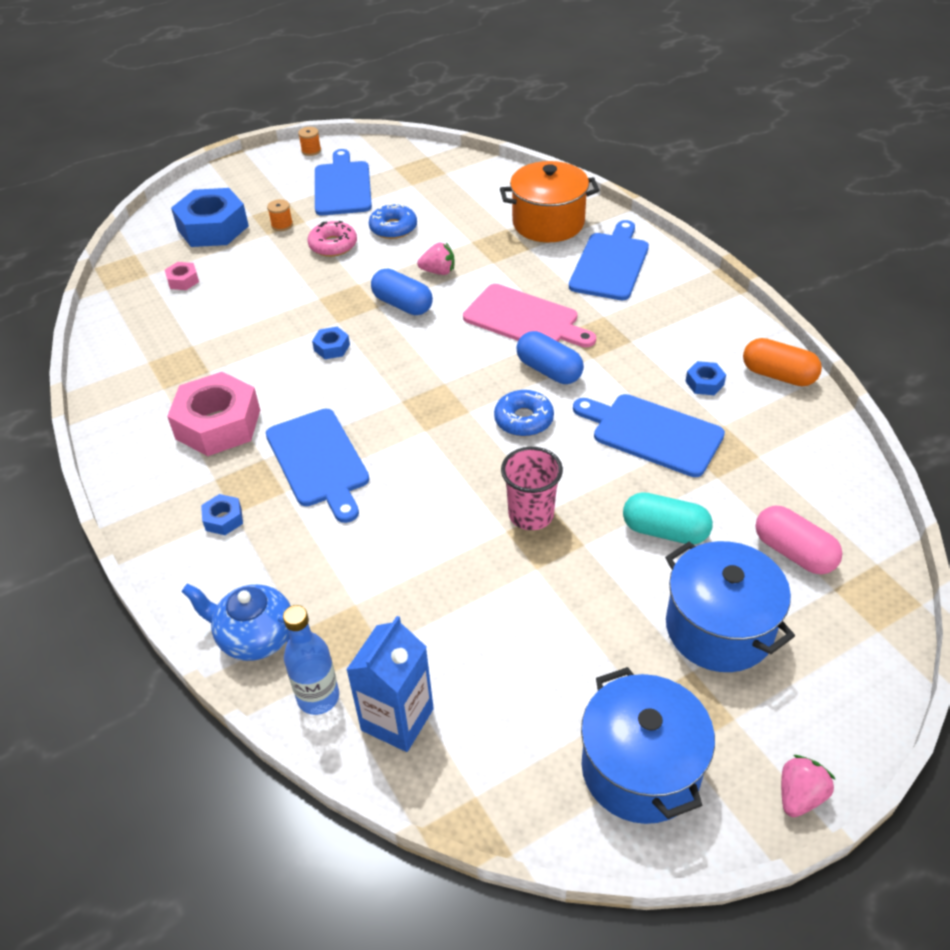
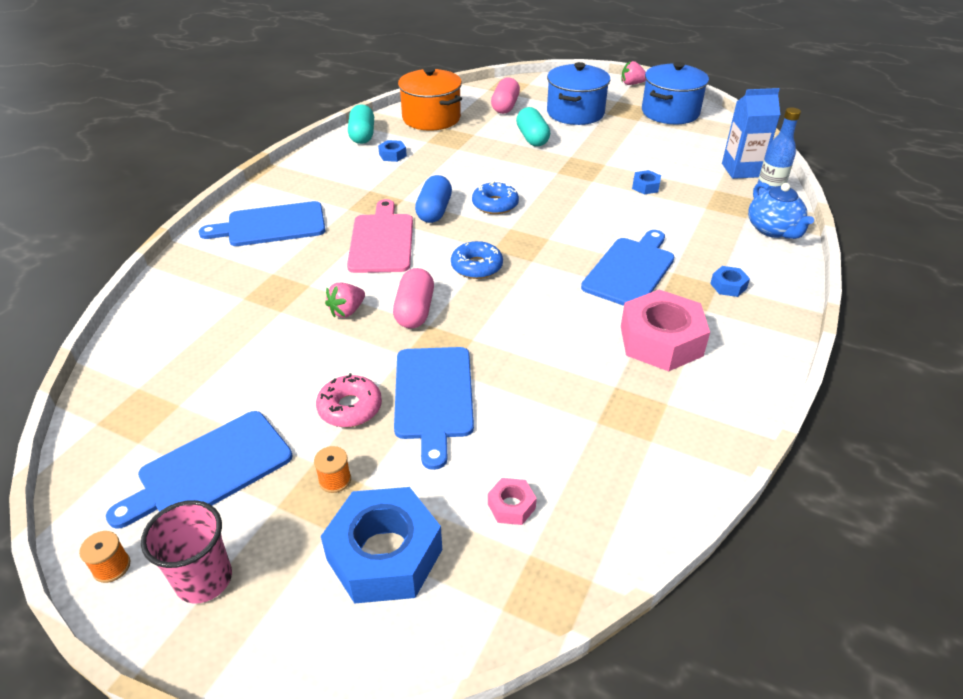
camera: 125 degrees left, 5 degrees down
(332, 347) = (509, 325): blue nut -> blue nut (645, 186)
(393, 228) = (286, 376): blue donut -> blue donut (476, 266)
(402, 304) = (415, 311): blue capsule -> pink capsule
(438, 271) = (347, 311): pink strawberry -> pink strawberry turned 105 degrees counterclockwise
(531, 514) = (571, 177): pink cup -> pink cup (204, 579)
(548, 223) = (220, 277): orange pot -> orange pot (431, 118)
(652, 434) = (459, 159): blue cutting board -> blue cutting board (434, 396)
(778, 375) = (362, 135): orange capsule -> turquoise capsule

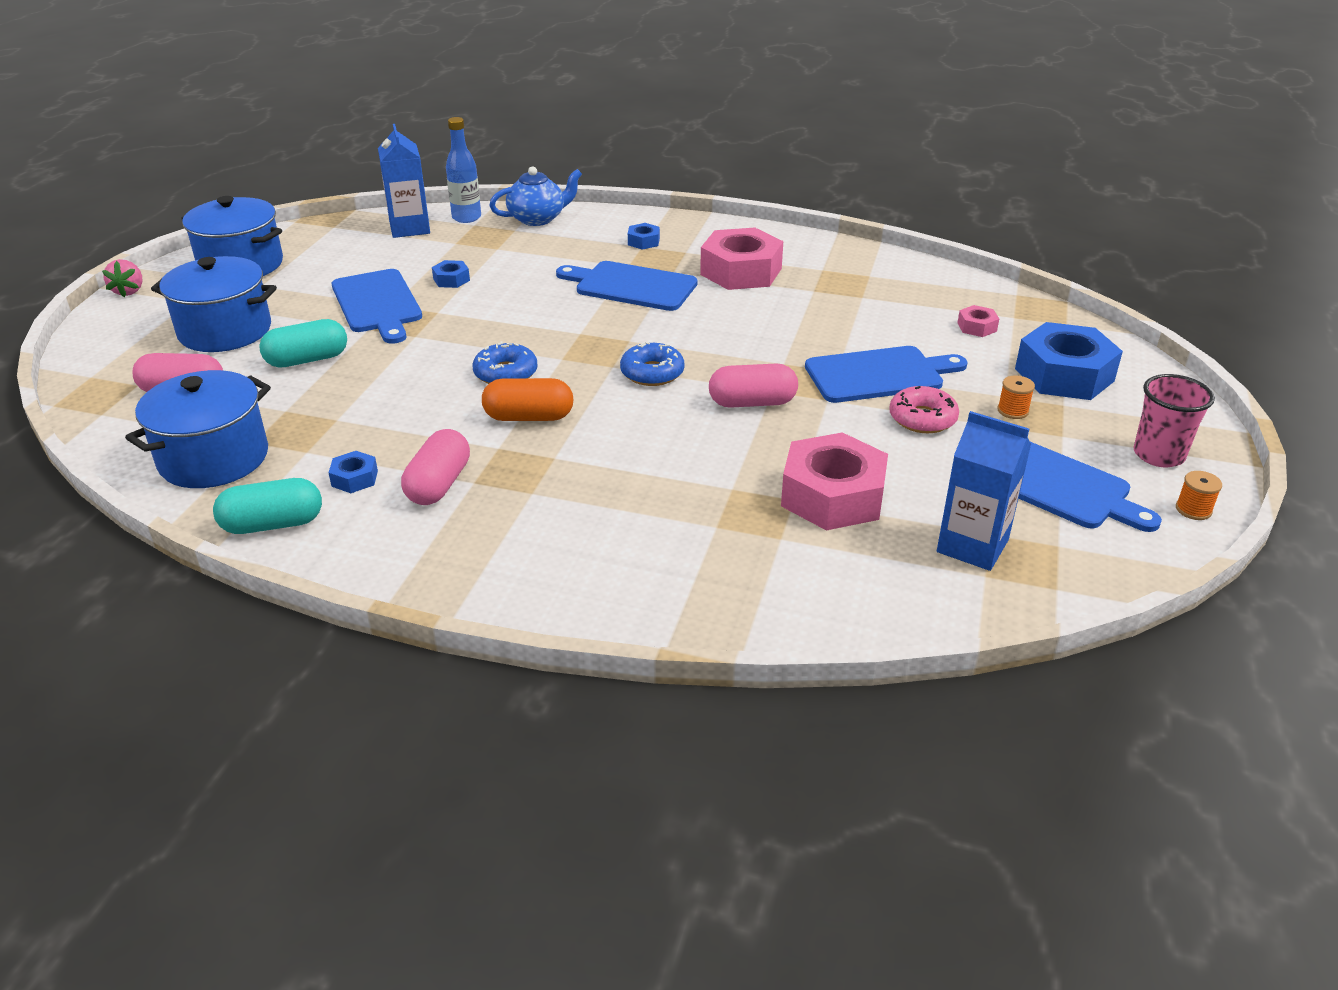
camera: 100 degrees left, 5 degrees down
(172, 390) = (972, 546): none -> blue carton
(272, 225) = (594, 558): blue cutting board -> blue cutting board (378, 304)
(273, 330) = (832, 496): none -> pink nut
(347, 311) = (772, 448): pink strawberry -> none
(373, 179) = (439, 484): none -> pink capsule
(381, 240) = (613, 448): pink cutting board -> none
(431, 118) = (214, 458): orange pot -> blue pot
(434, 211) = (529, 417): blue capsule -> orange capsule

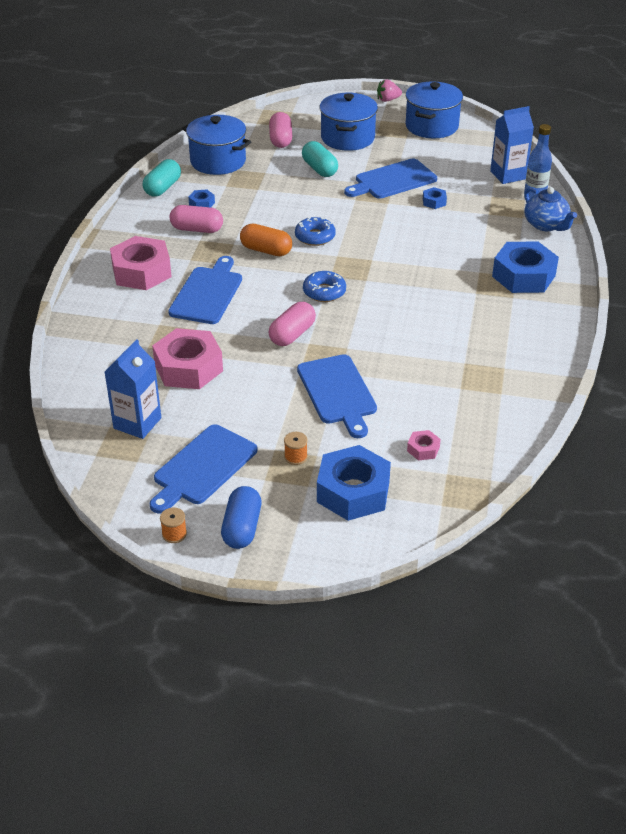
camera: 85 degrees right, 5 degrees up
(273, 524) = (162, 188): turquoise capsule -> turquoise capsule turned 45 degrees clockwise
(529, 417) = (266, 250): orange capsule -> orange capsule turned 60 degrees counterclockwise
(631, 286) = (446, 275): blue cutting board -> blue cutting board (207, 293)
(643, 241) = (523, 276): blue nut -> blue nut, size x2.26
(741, 271) = (486, 325): pink nut -> pink nut (141, 272)
(752, 403) = (292, 334): pink capsule -> pink capsule turned 45 degrees clockwise
(922, 418) = (280, 410): pink donut -> none
(1158, 455) = (242, 528): pink cup -> blue capsule

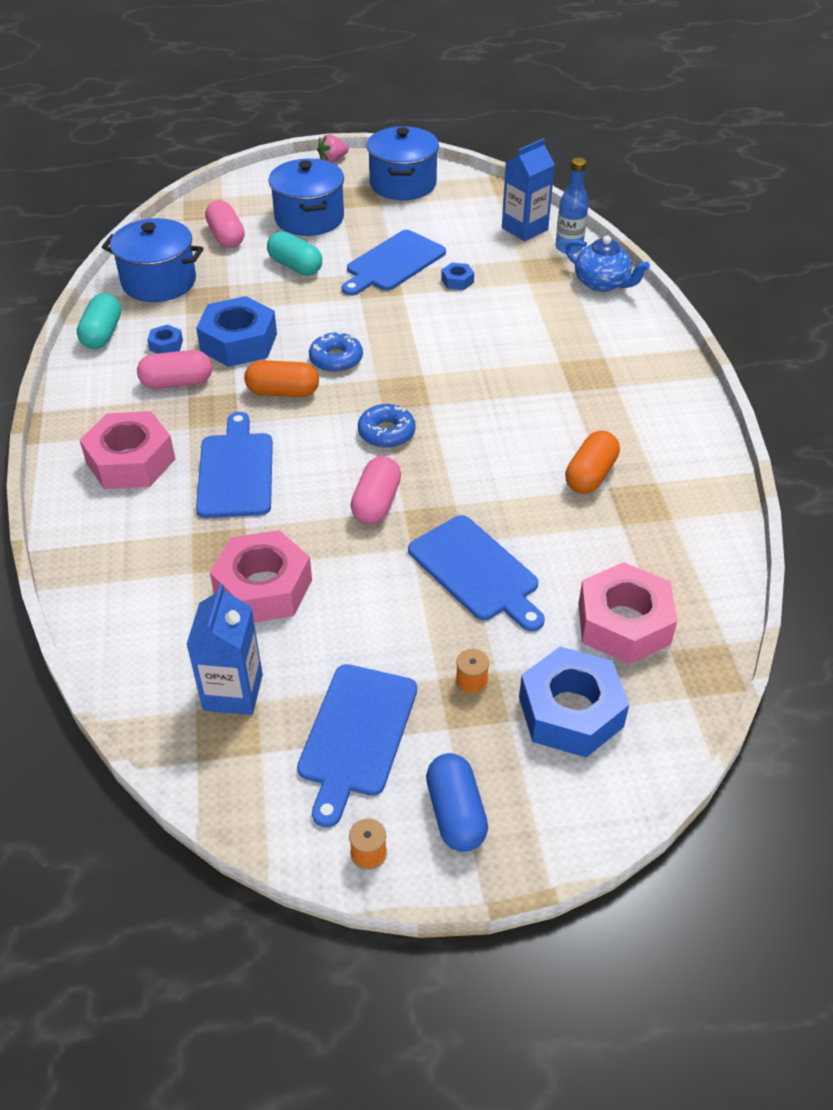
camera: 20 degrees left, 5 degrees up
(423, 449) = (623, 623): pink nut -> pink nut, size x2.26
(456, 351) = (590, 475): none -> orange capsule
(523, 276) = (613, 355): blue nut -> blue nut (238, 342)

